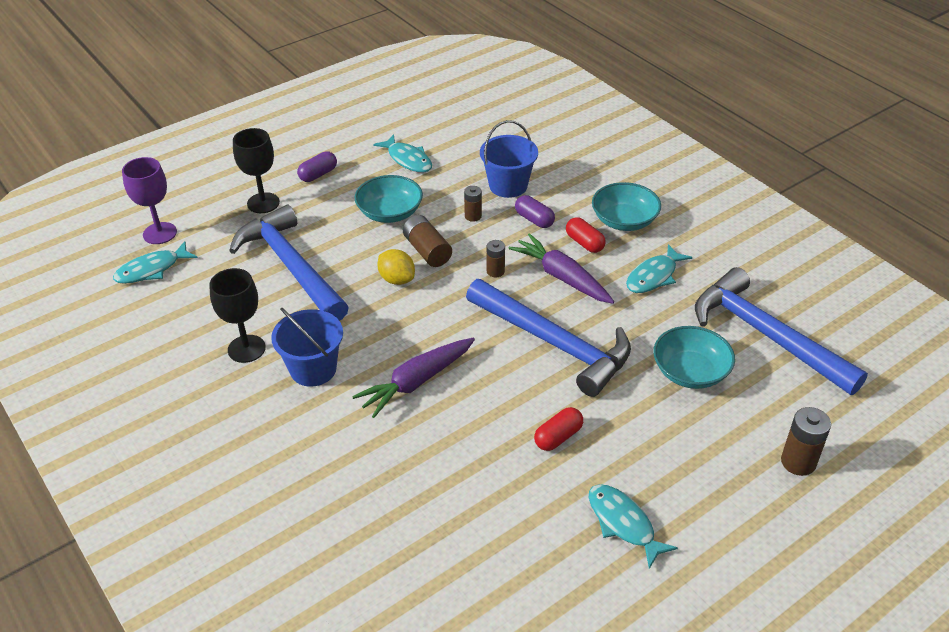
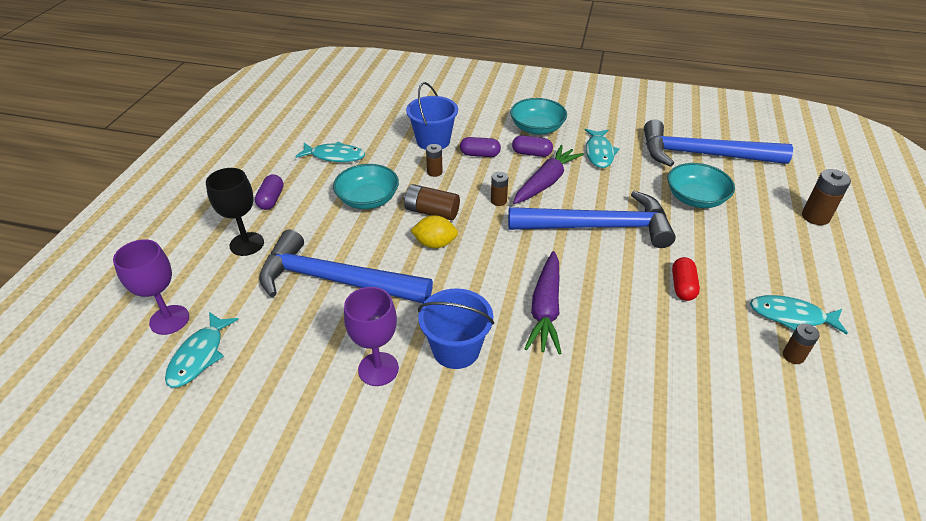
camera: 40 degrees left, 0 degrees up
(246, 349) = (378, 369): black goblet -> purple goblet
(562, 277) = (546, 182): purple carrot -> purple carrot turned 120 degrees clockwise
(574, 551) = (793, 356): none -> brown battery
(584, 243) = (531, 153): red capsule -> purple capsule

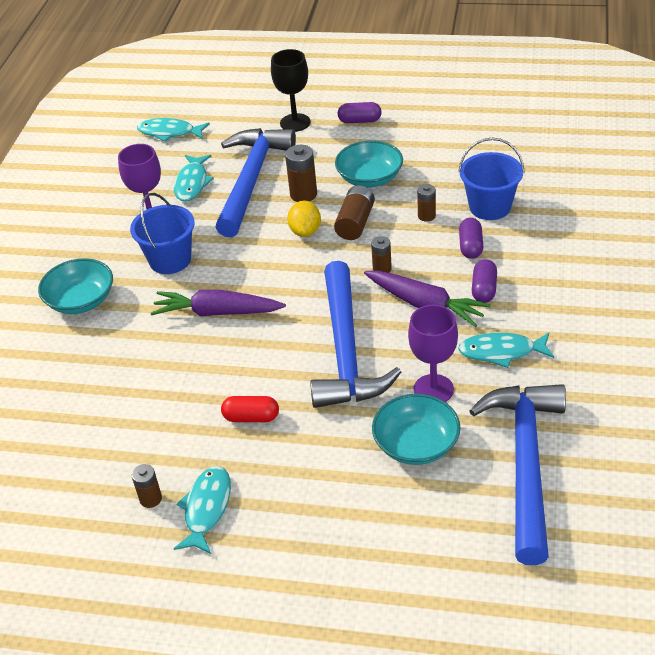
camera: 90 degrees right, 0 degrees up
(169, 320) = (205, 109): purple goblet -> purple goblet (433, 389)
(335, 156) = (441, 143): turquoise fish -> turquoise fish (192, 183)
(537, 128) = (546, 291): turquoise bowl -> turquoise bowl (81, 300)
(815, 217) = (395, 575): brown battery -> brown battery (303, 194)

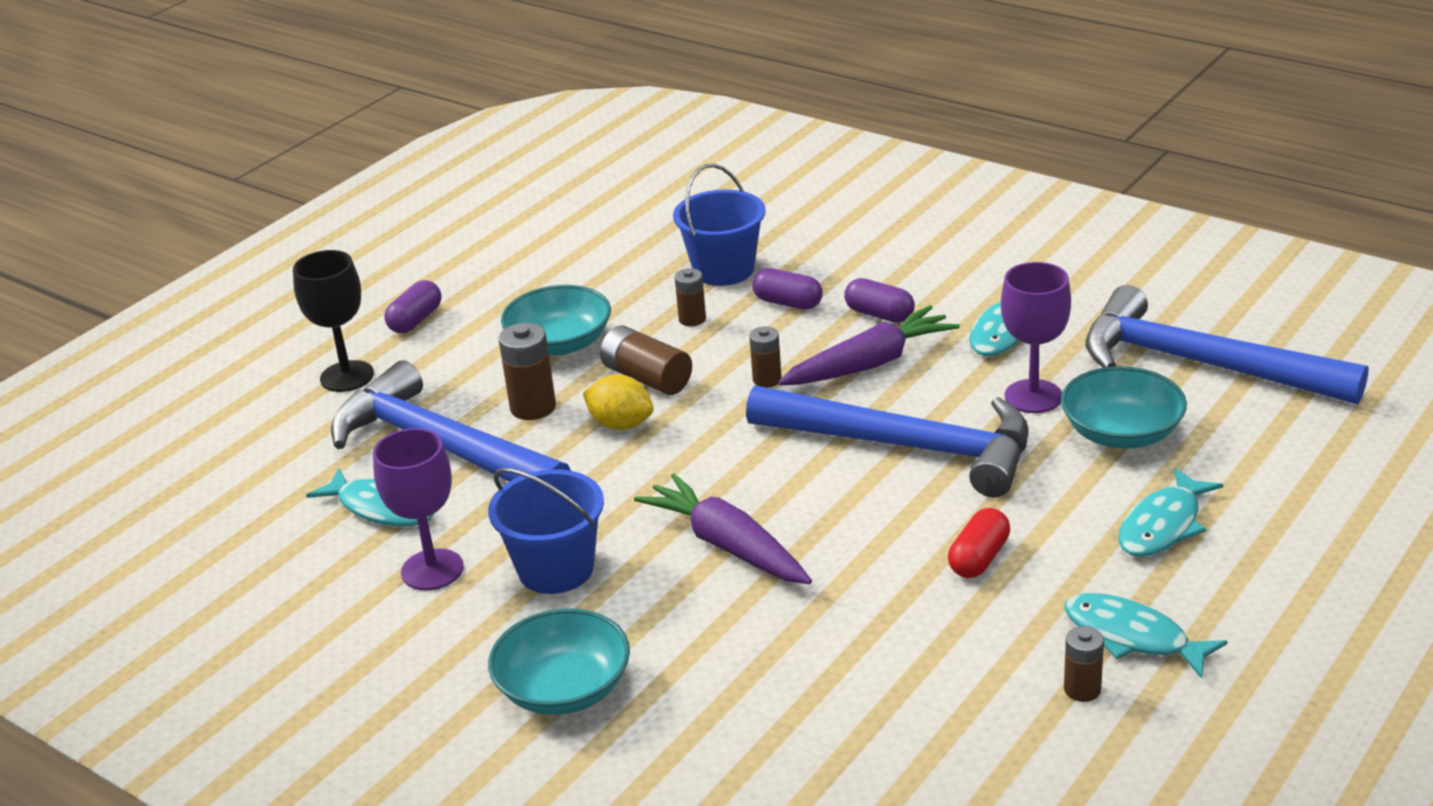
camera: 65 degrees left, 10 degrees down
(169, 132) = (211, 505): turquoise fish -> turquoise fish (1163, 525)
(217, 312) = (727, 545): purple carrot -> purple carrot turned 105 degrees clockwise

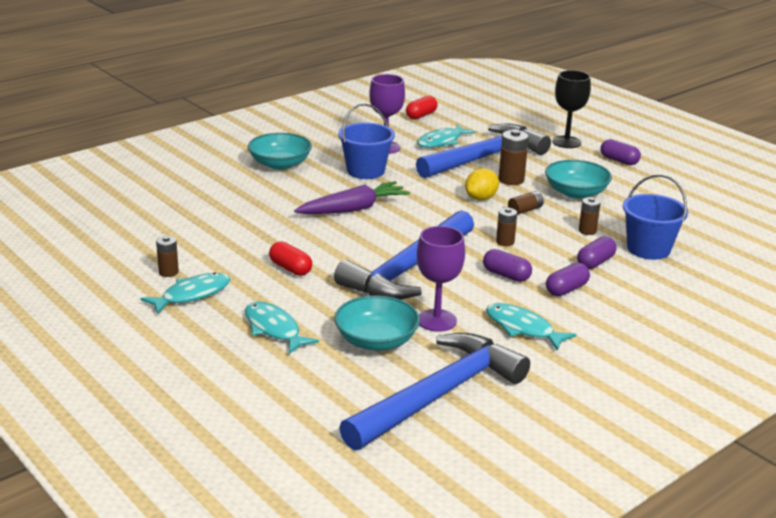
camera: 100 degrees right, 5 degrees down
(243, 560) = (421, 115): none -> red capsule
(647, 378) = (525, 210): brown battery -> brown battery, size x0.63
(870, 364) = (506, 275): purple carrot -> purple capsule

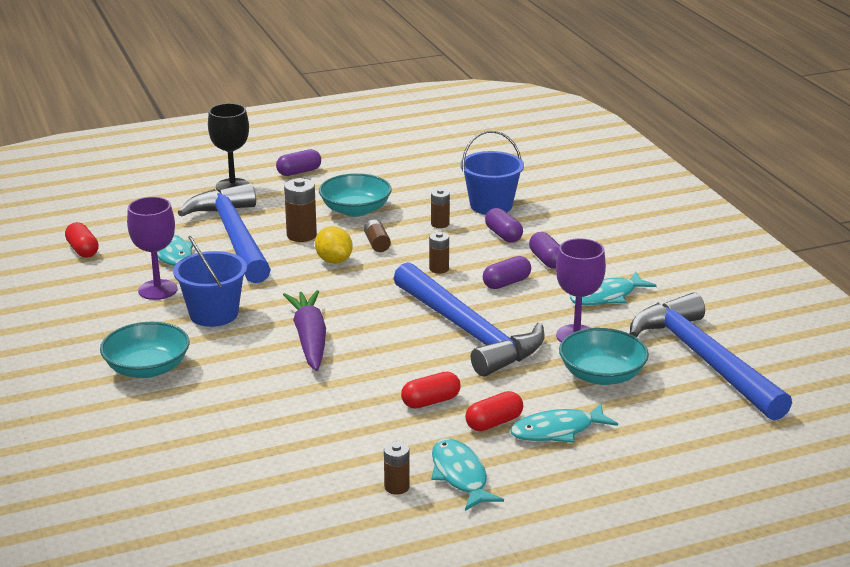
camera: 70 degrees left, 0 degrees up
(272, 299) = (494, 423): none -> red capsule

